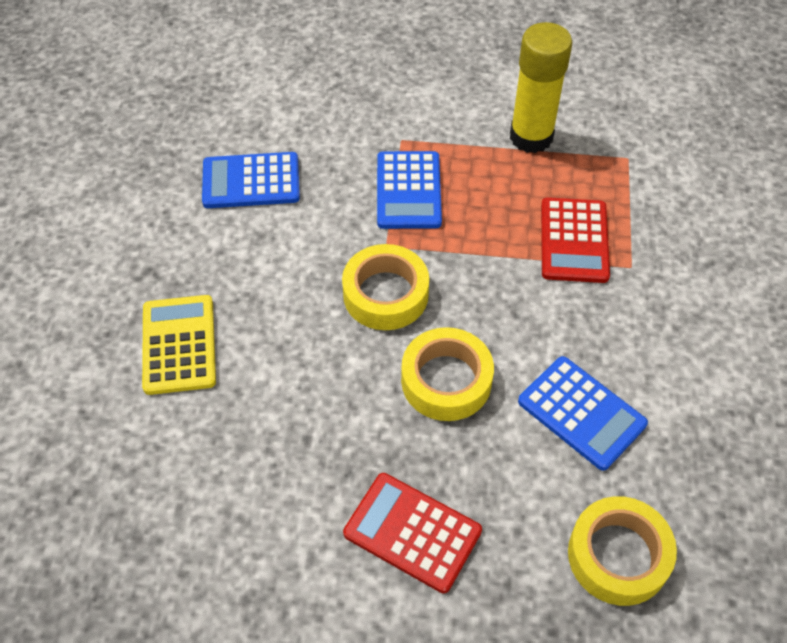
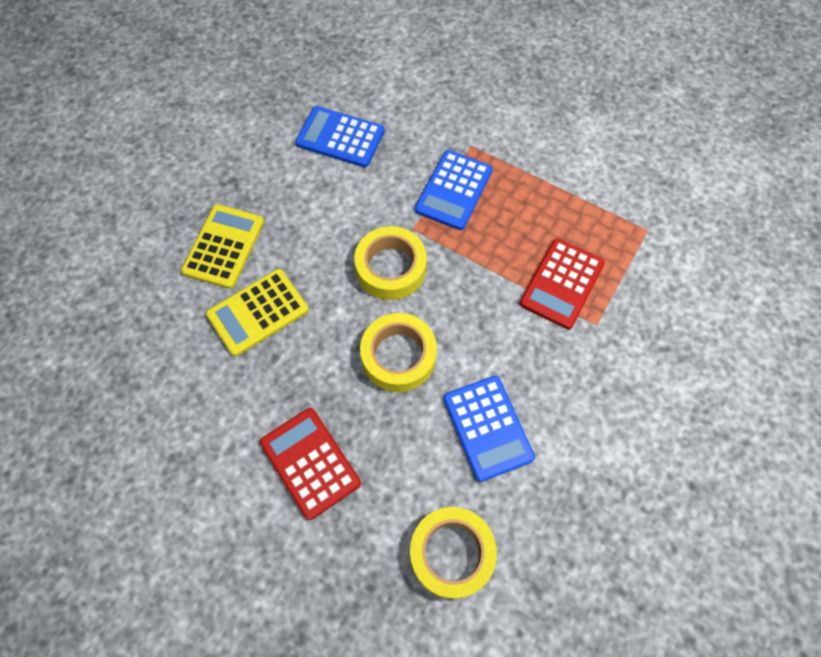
camera: 25 degrees right, 10 degrees up
(260, 399) = (258, 312): none -> yellow calculator
(531, 137) = (576, 181): yellow glue stick -> none

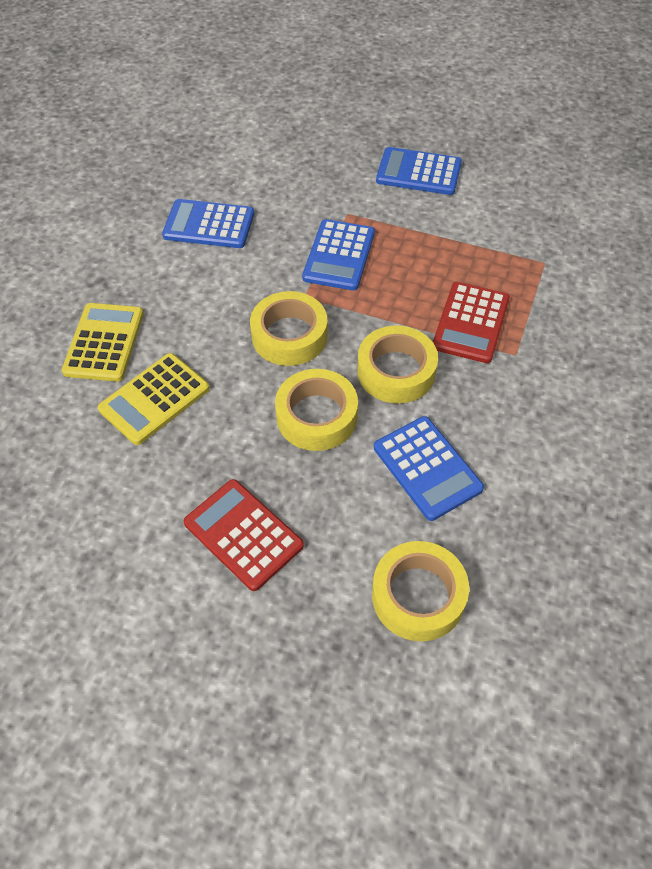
camera: 10 degrees left, 10 degrees down
(481, 323) = (396, 371): none -> yellow tape
(548, 111) = (418, 172): none -> blue calculator

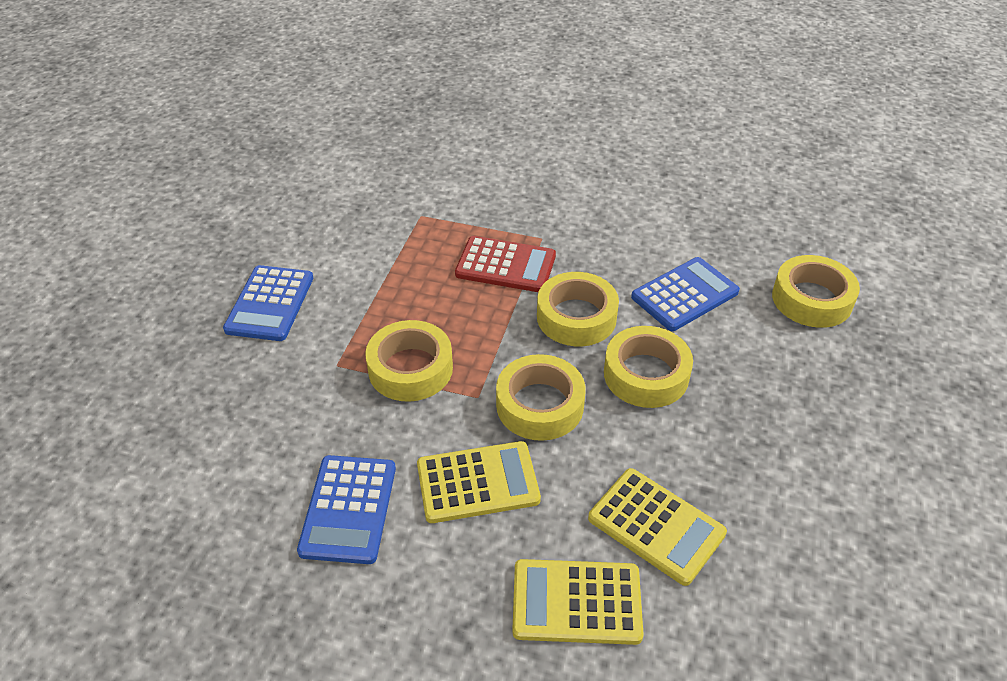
camera: 95 degrees left, 10 degrees down
(218, 293) = (477, 482): none -> yellow calculator
(243, 534) = (801, 421): red calculator -> none
(339, 255) = (410, 368): blue calculator -> yellow tape

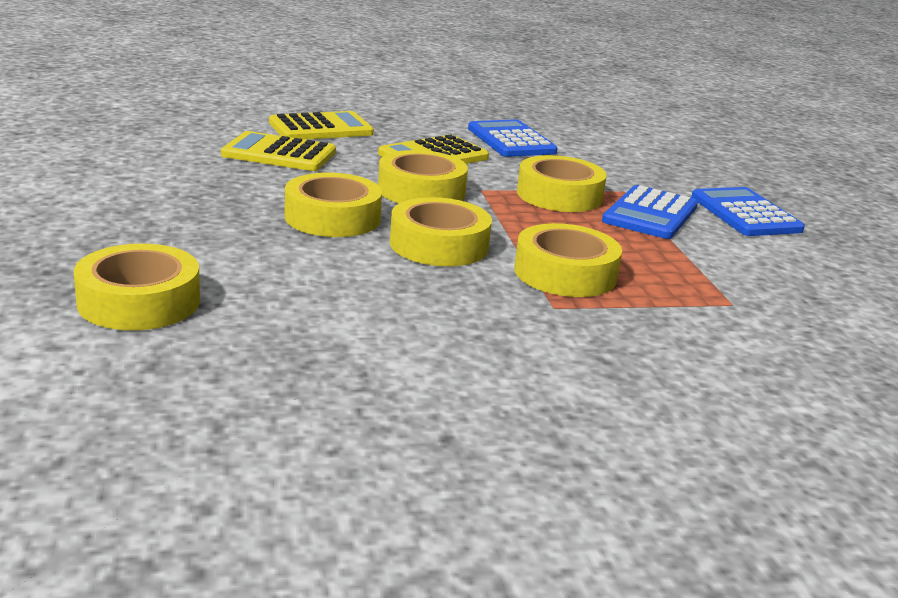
camera: 150 degrees right, 20 degrees down
(506, 265) = (565, 273): red calculator -> yellow tape
(684, 294) = (321, 280): blue calculator -> blue calculator (650, 214)

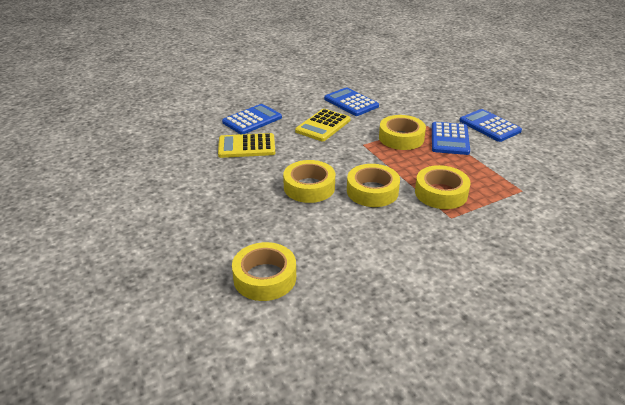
camera: 15 degrees left, 10 degrees up
(321, 128) = (252, 120): yellow calculator -> blue calculator
(421, 191) = (336, 154): yellow tape -> none

